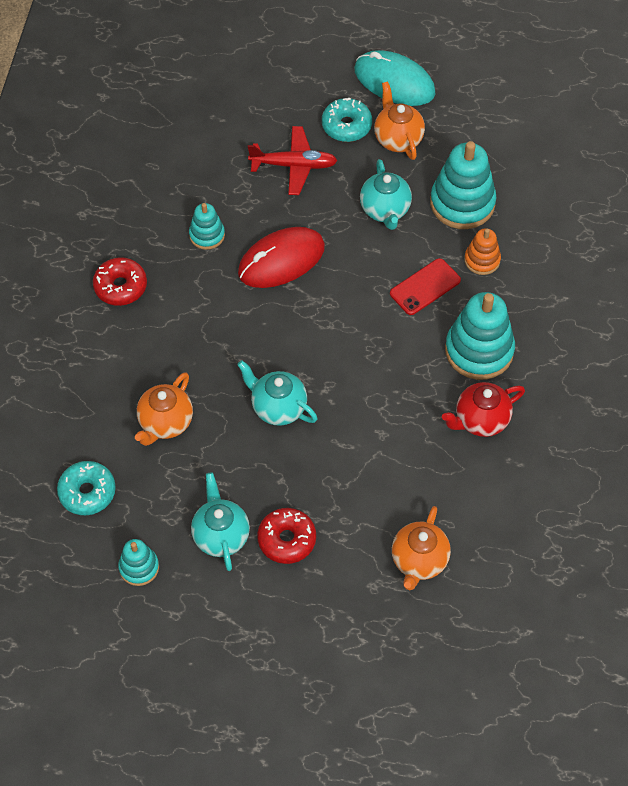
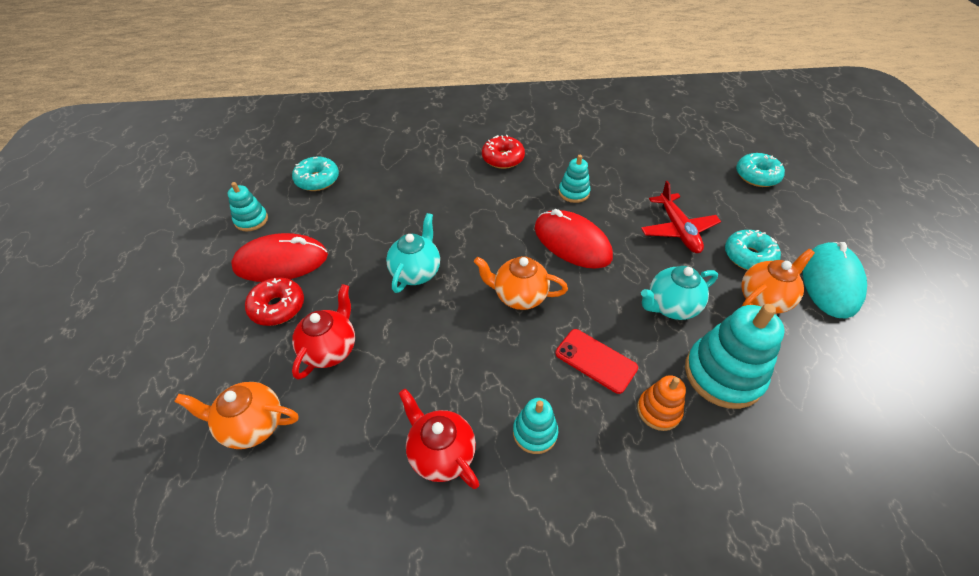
camera: 75 degrees right, 10 degrees down
(165, 423) = (386, 207): orange teapot -> orange teapot (519, 296)
(221, 535) = (281, 262): turquoise teapot -> red mouse
(240, 64) = (757, 176): none -> turquoise donut
(354, 494) = (330, 349): none -> red teapot
(479, 350) = (535, 432): turquoise stacking toy -> turquoise stacking toy, size x0.54

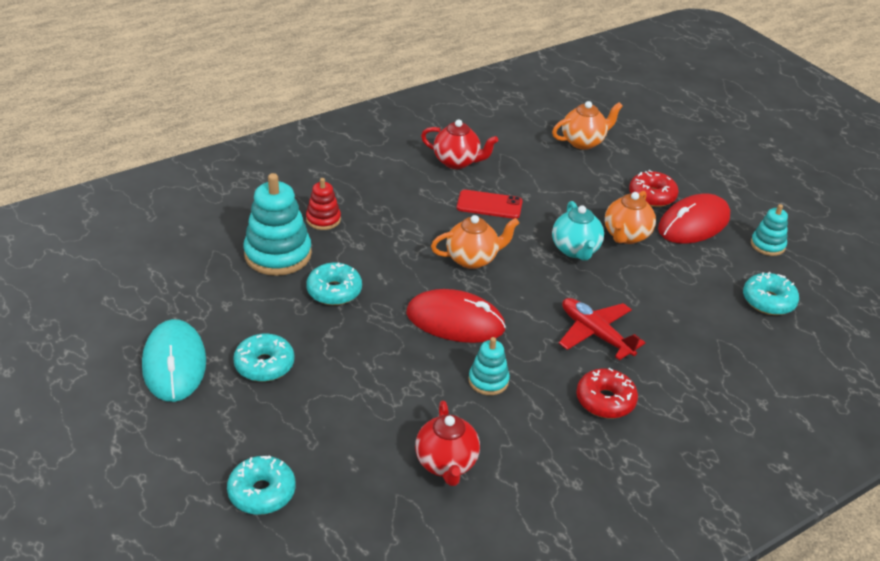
camera: 150 degrees right, 10 degrees down
(330, 349) = (582, 185): red teapot -> red teapot (446, 464)
(535, 432) = (404, 186): turquoise stacking toy -> none
(595, 361) = (383, 234): red phone -> red phone (489, 205)
(658, 410) = (323, 219): orange stacking toy -> red stacking toy
(671, 306) = (334, 291): turquoise teapot -> turquoise donut
(678, 230) = (349, 372): red plane -> red plane (595, 334)
(764, 299) = (246, 324): orange teapot -> orange teapot (626, 236)

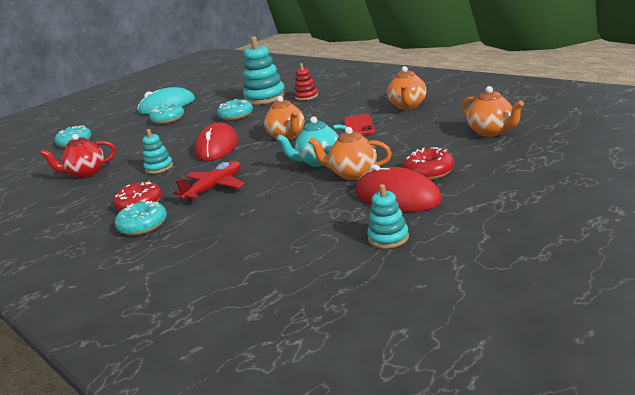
camera: 85 degrees right, 15 degrees down
(457, 162) = (408, 106): red teapot -> orange teapot
(768, 301) = (287, 251): turquoise donut -> turquoise donut (143, 226)

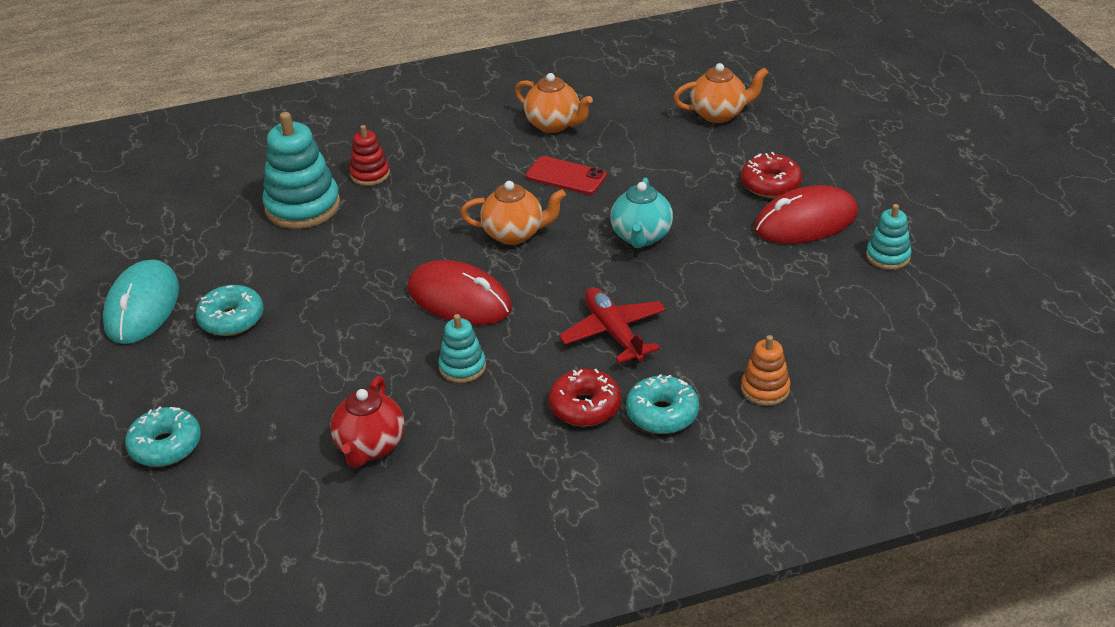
camera: 65 degrees left, 15 degrees up
(185, 247) = (765, 389): none -> orange stacking toy
(236, 116) = (343, 252): turquoise donut -> none
(353, 174) = (712, 227): orange teapot -> none

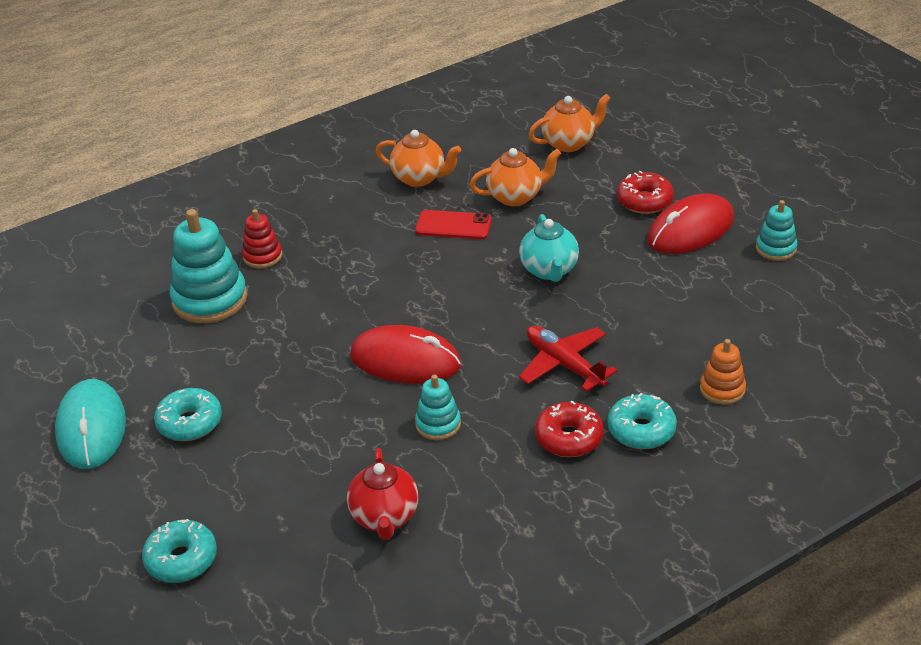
camera: 15 degrees left, 0 degrees up
(514, 234) = (430, 289): orange teapot -> orange teapot (515, 196)

